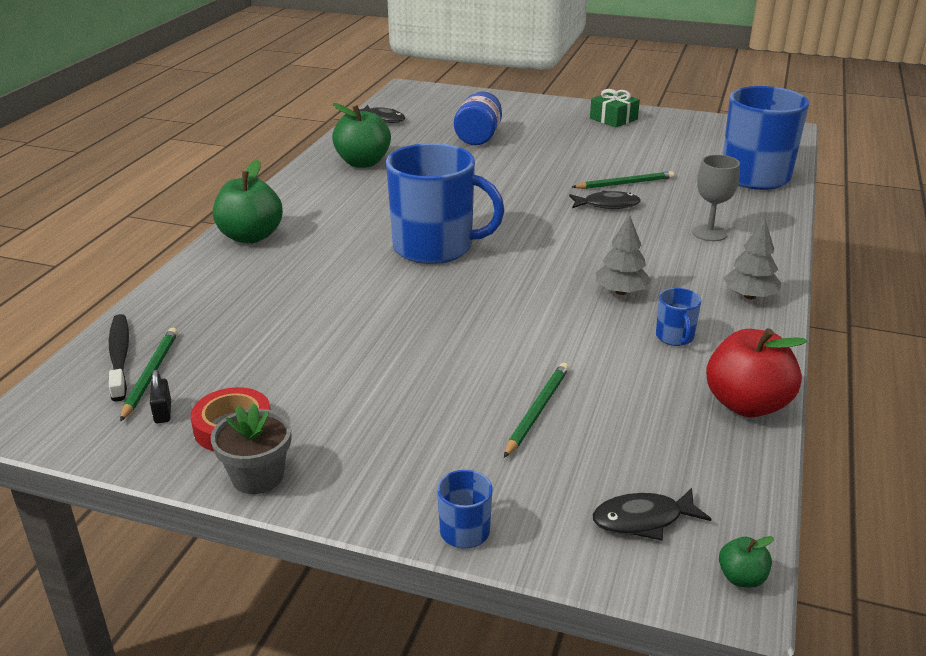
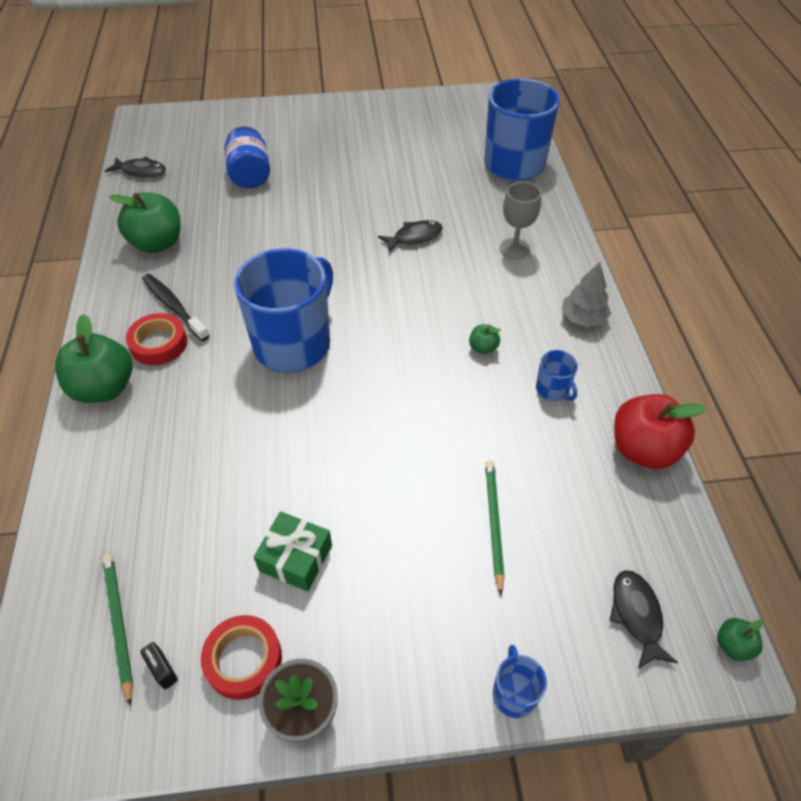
camera: 25 degrees left, 20 degrees up
(119, 357) = (70, 613): black toothbrush -> black toothbrush (174, 307)
(316, 221) = (159, 344): none -> red tape
(434, 247) = (294, 344): blue mug -> blue mug turned 45 degrees counterclockwise
(613, 119) = (359, 116): green gift -> green gift (295, 558)
(621, 291) = (483, 348): grey tree -> green apple
(625, 183) = (414, 204): green pencil -> none
(643, 520) = (637, 615): black fish -> black fish turned 120 degrees clockwise

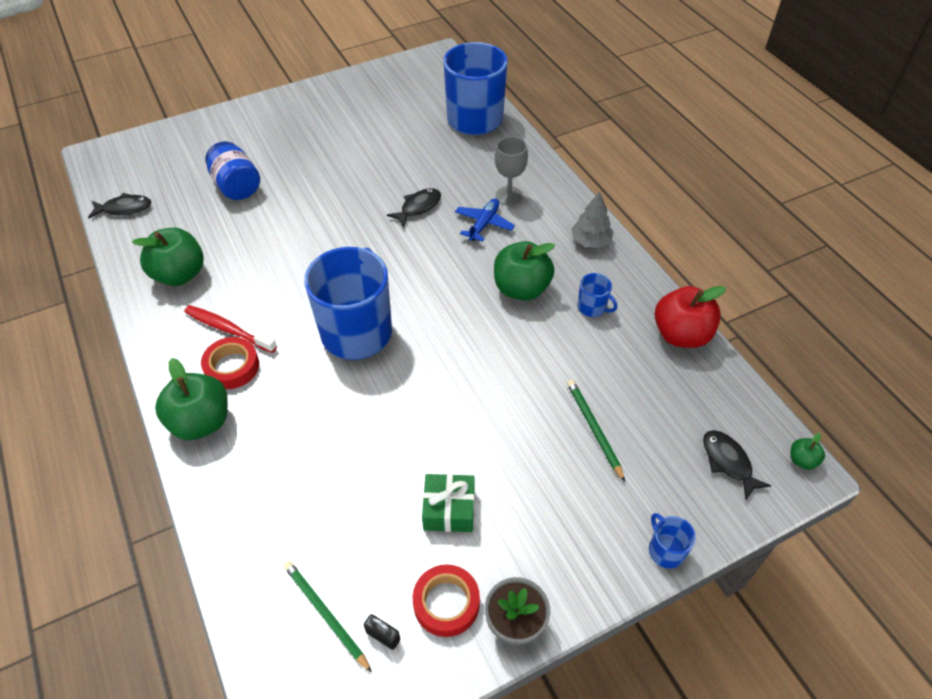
camera: 20 degrees left, 0 degrees up
(174, 307) = (228, 329): black toothbrush -> red toothbrush
(474, 271) = (484, 224): none -> blue plane
(483, 348) = (521, 289): green apple -> green apple, size x2.20

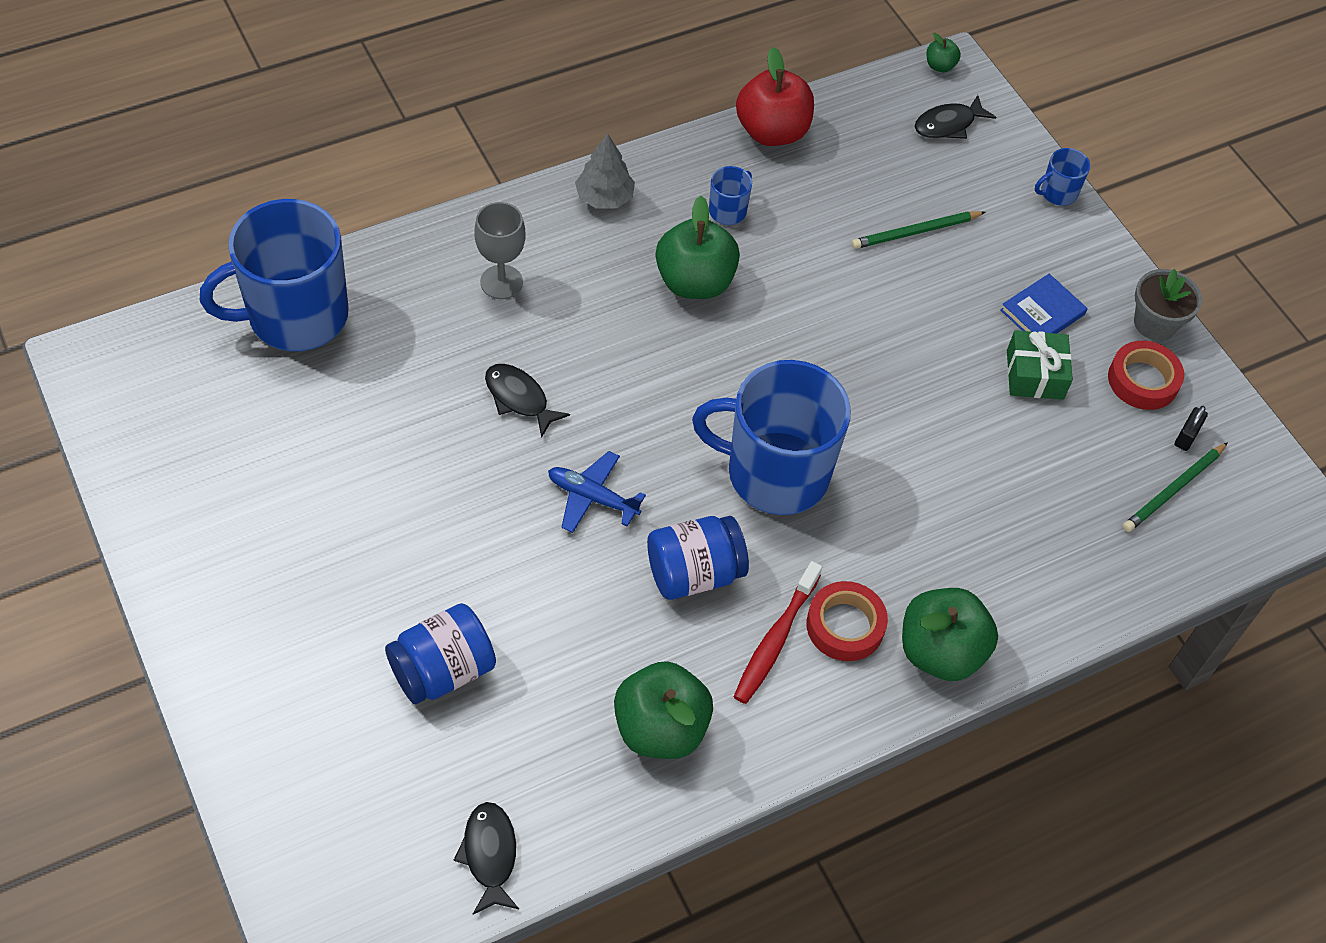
camera: 95 degrees left, 5 degrees up
(283, 289) = (694, 573): none -> blue jar
(484, 224) = (562, 317): blue plane -> blue plane (592, 497)
(518, 522) = (1042, 312): none -> blue book

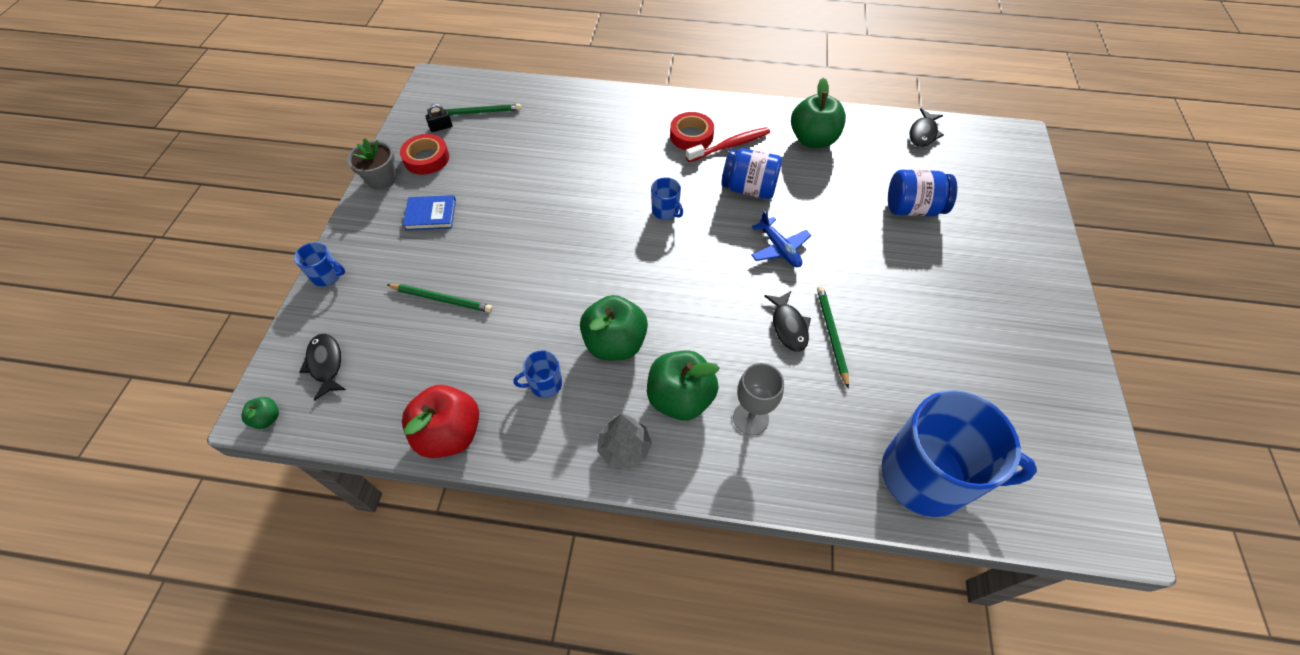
camera: 140 degrees left, 0 degrees up
(464, 414) = (831, 335): none -> green pencil
(775, 473) = (665, 211): blue mug -> blue mug, size x0.41
(940, 651) = (657, 108): green apple -> green apple (680, 398)
(948, 124) = (326, 364): black fish -> black fish turned 120 degrees counterclockwise
(1035, 374) = (476, 188): green gift -> none

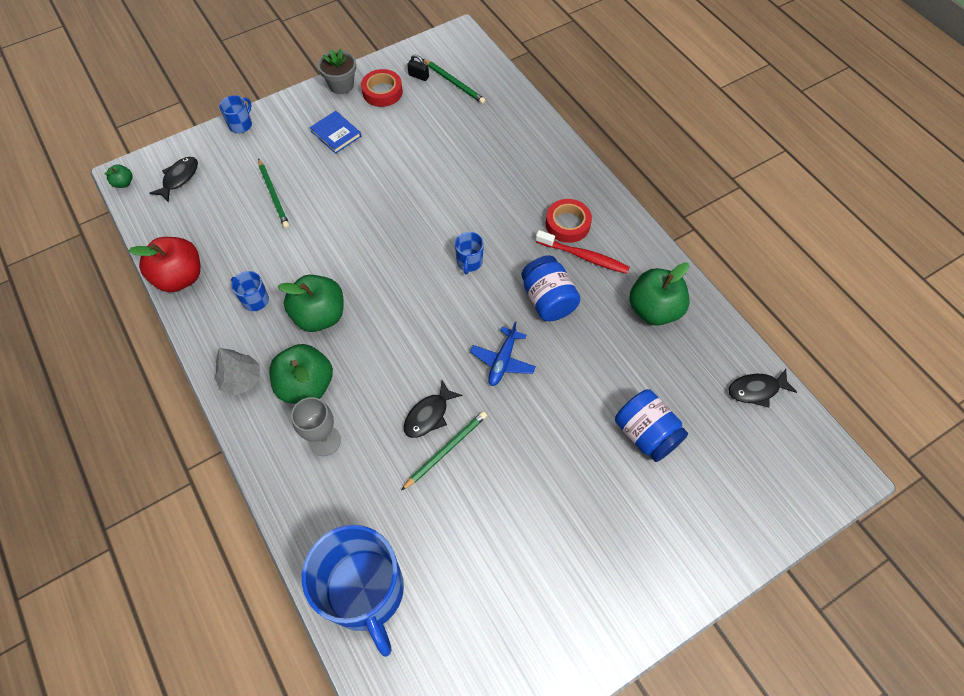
camera: 50 degrees right, 5 degrees up
(327, 276) = (241, 125): blue mug -> blue mug turned 120 degrees counterclockwise

